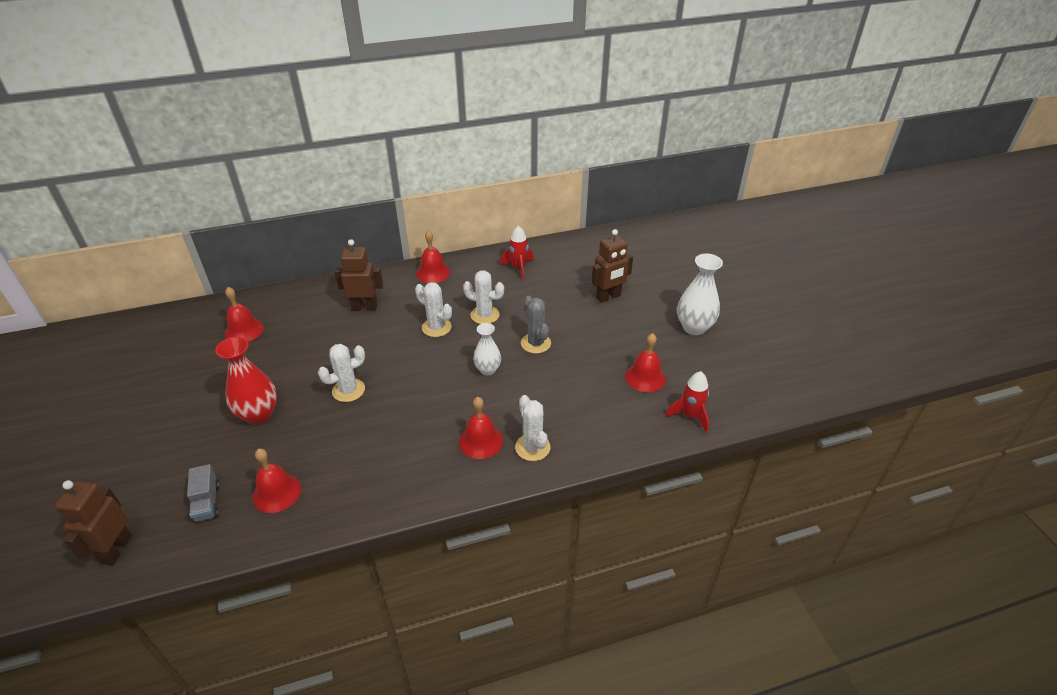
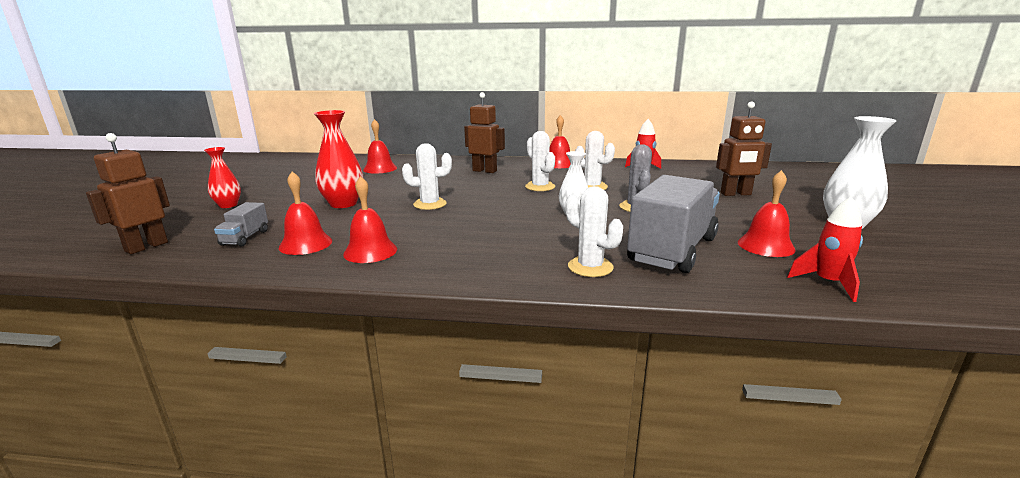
camera: 25 degrees right, 20 degrees down
(130, 454) = (228, 205): none -> red vase
(481, 441) = (532, 252): red bell -> red bell (370, 251)
(532, 447) = (590, 267): white cactus -> white cactus turned 45 degrees counterclockwise
(583, 404) = (672, 250): none -> grey truck

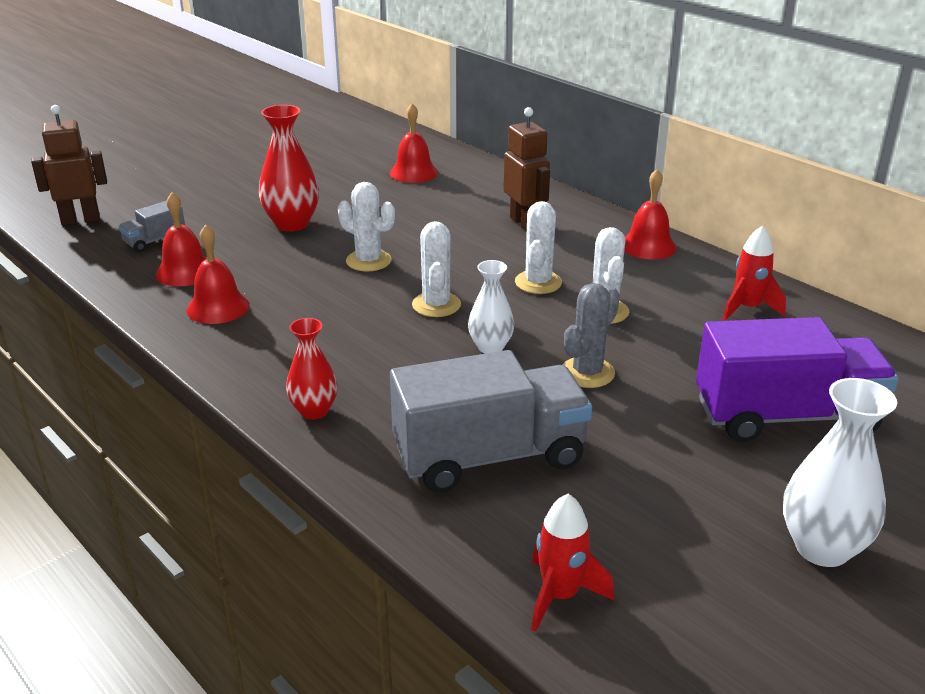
camera: 40 degrees right, 10 degrees up
(228, 205) = (198, 184): red vase -> red vase (314, 411)
(590, 267) = (363, 430): white cactus -> white cactus (436, 305)
(736, 194) = (785, 416): brown robot -> purple truck
(766, 245) = (614, 512): red bell -> none

